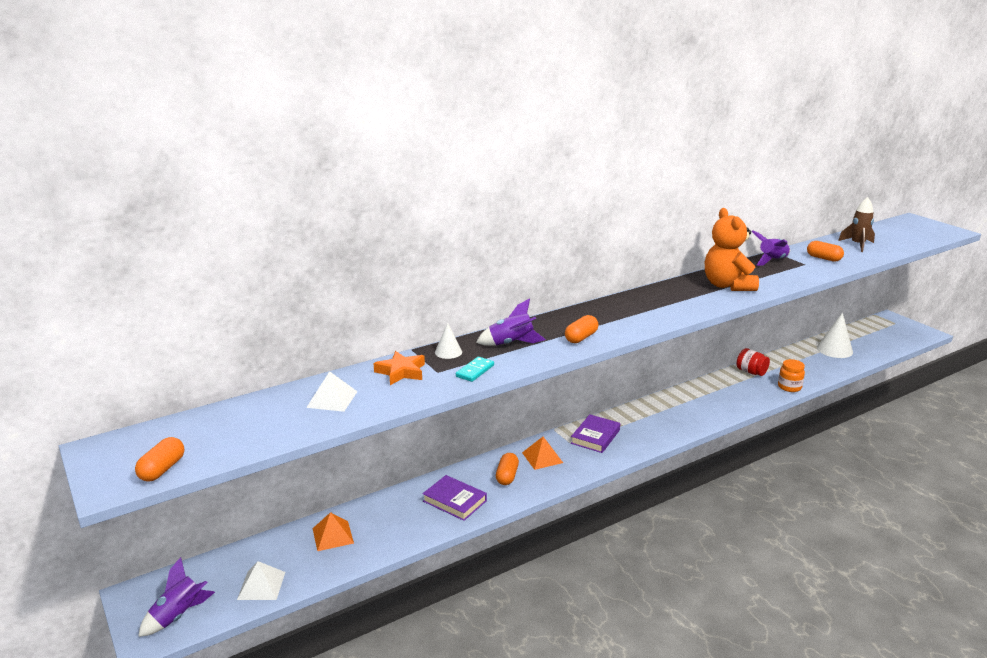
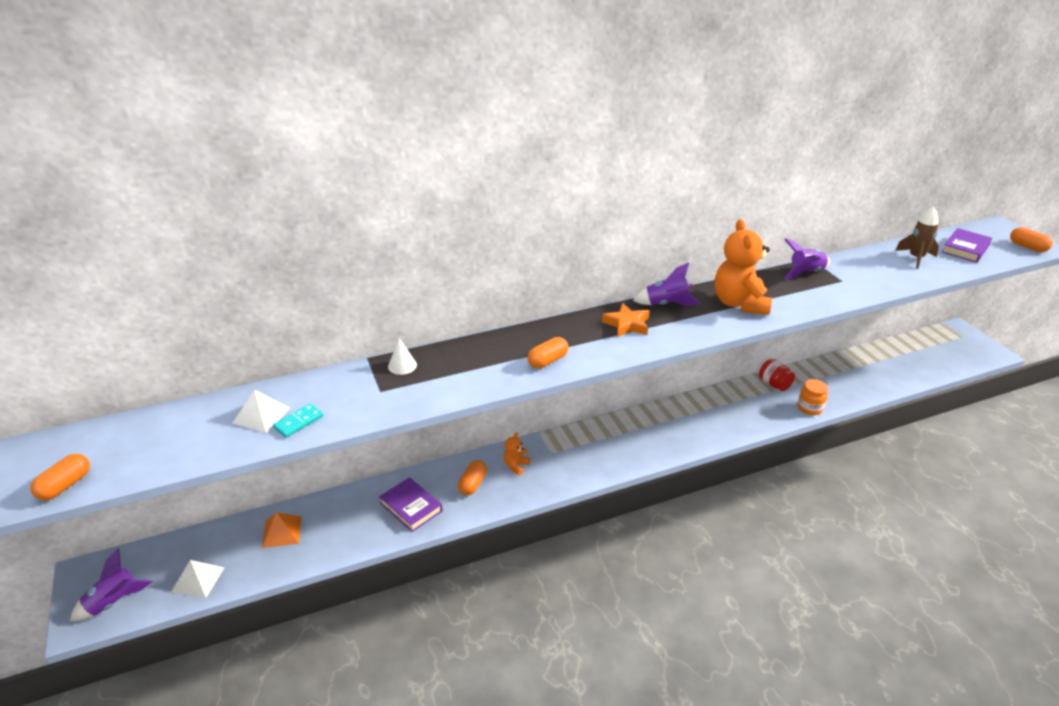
camera: 10 degrees right, 10 degrees up
(401, 372) = (344, 387): orange star -> orange star (627, 324)
(475, 371) = (418, 394): turquoise domino -> turquoise domino (299, 422)
(511, 343) = (471, 361): purple rocket -> purple rocket (666, 304)
(542, 457) = (516, 466): orange pyramid -> orange teddy bear
(595, 437) = (579, 447): purple book -> purple book (965, 249)
(823, 258) = (867, 274): orange capsule -> orange capsule (1027, 247)
(834, 349) = (878, 365): white cone -> none

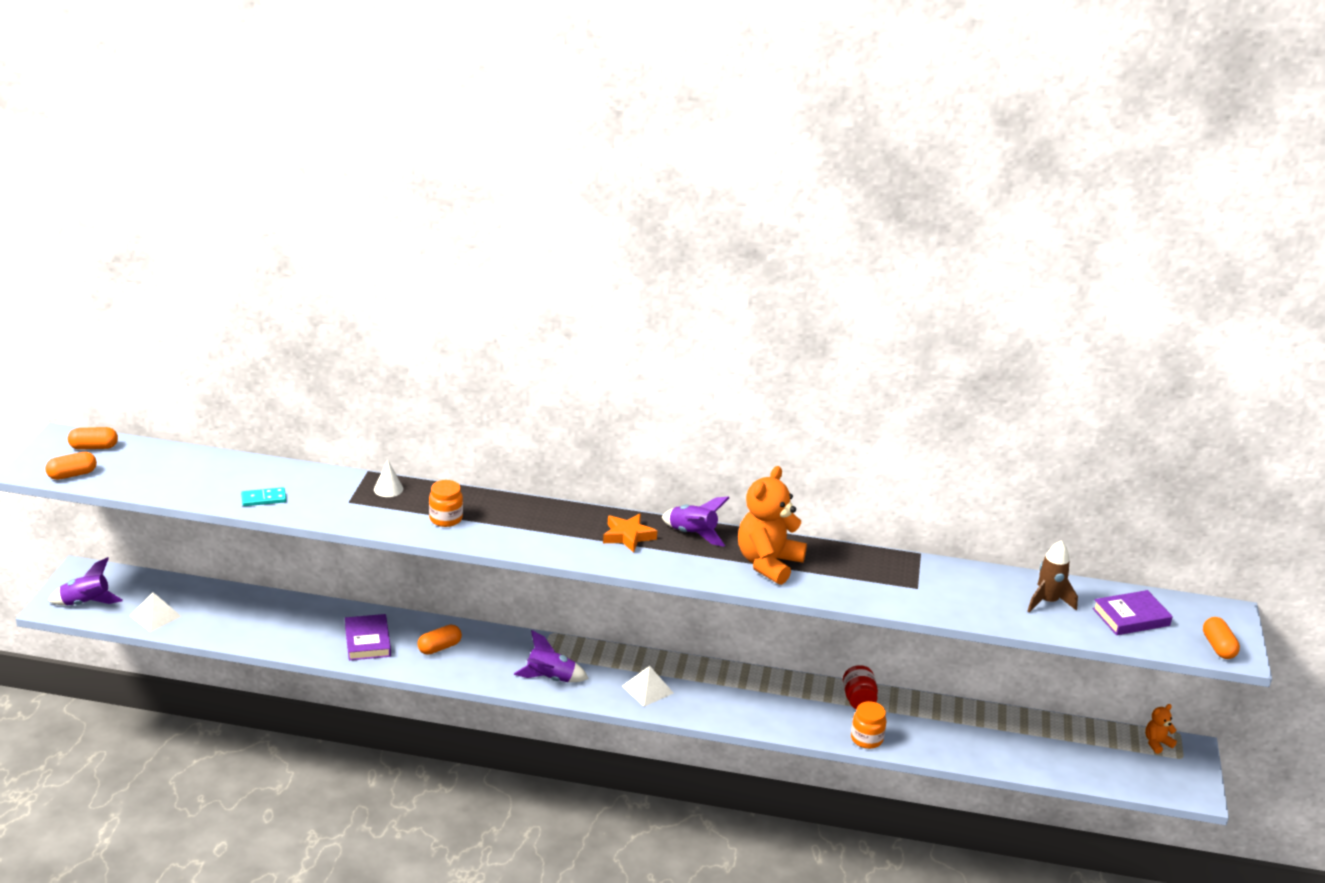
camera: 30 degrees right, 5 degrees down
(261, 415) = (242, 482): white pyramid -> white pyramid (647, 689)
(282, 531) = (247, 610): orange pyramid -> none
(478, 370) = (446, 519): none -> orange jar
(516, 466) = (495, 651): orange teddy bear -> orange teddy bear (1157, 743)
(548, 361) = (513, 536): orange capsule -> orange capsule (94, 447)
(806, 273) = (889, 564): purple rocket -> purple rocket (550, 678)

